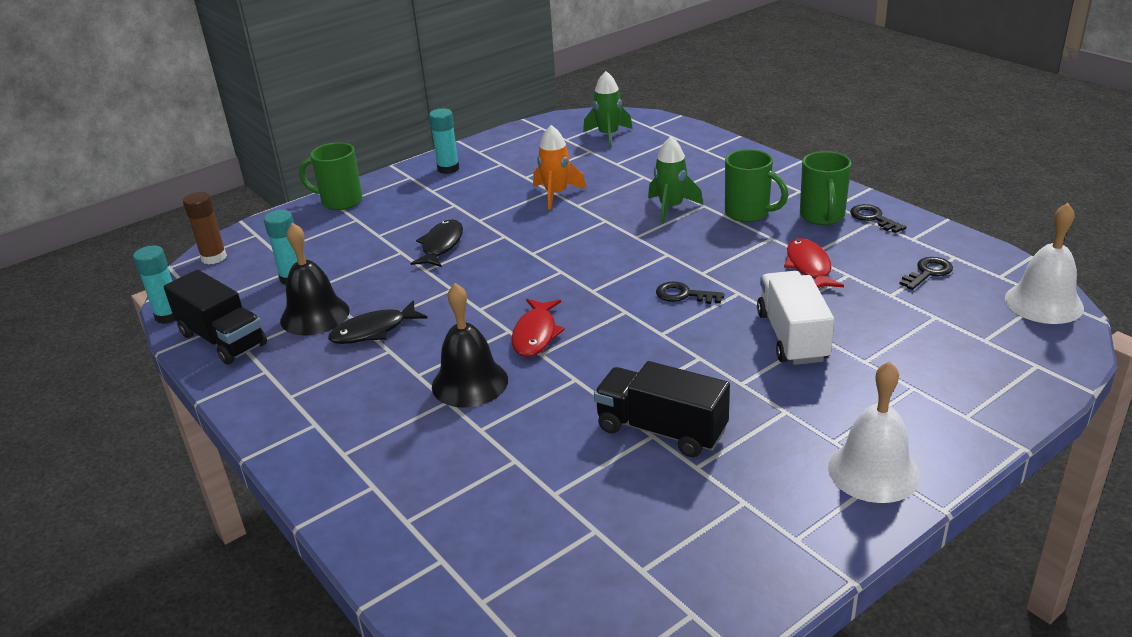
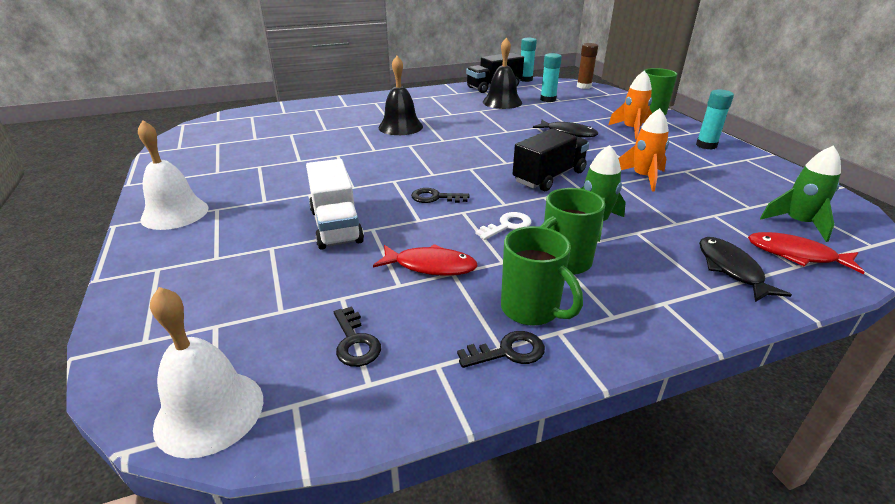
camera: 105 degrees right, 0 degrees up
(373, 331) = (474, 112): black fish -> black fish (731, 269)
(413, 209) = (631, 130): none -> orange rocket
(535, 334) = (431, 146): red fish -> red fish (796, 255)
(661, 430) = (299, 163): black truck -> black truck (549, 177)
(683, 295) = (435, 197): black key -> black key turned 120 degrees counterclockwise
(710, 245) = (507, 226): none -> white key
(792, 337) = (336, 226): white truck -> white truck turned 60 degrees clockwise
(822, 217) = (532, 310): green mug -> green mug turned 150 degrees counterclockwise

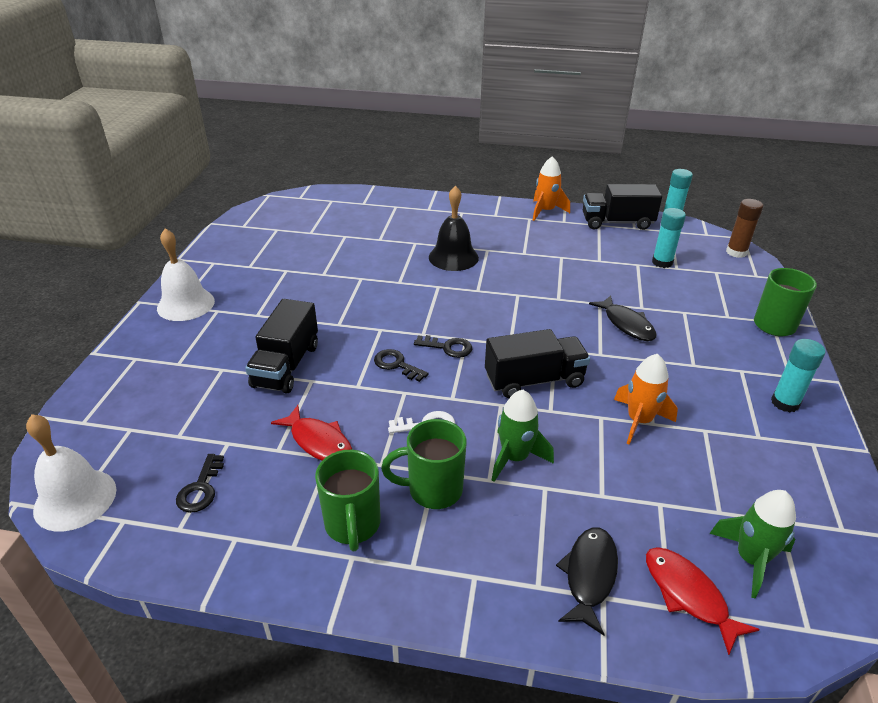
camera: 30 degrees right, 5 degrees up
(336, 226) = (286, 365): white truck -> black truck
(502, 102) = (600, 251): black bell -> none
(508, 352) = (294, 554): black key -> black key (448, 347)
(631, 130) = (713, 345): orange rocket -> orange rocket (545, 211)

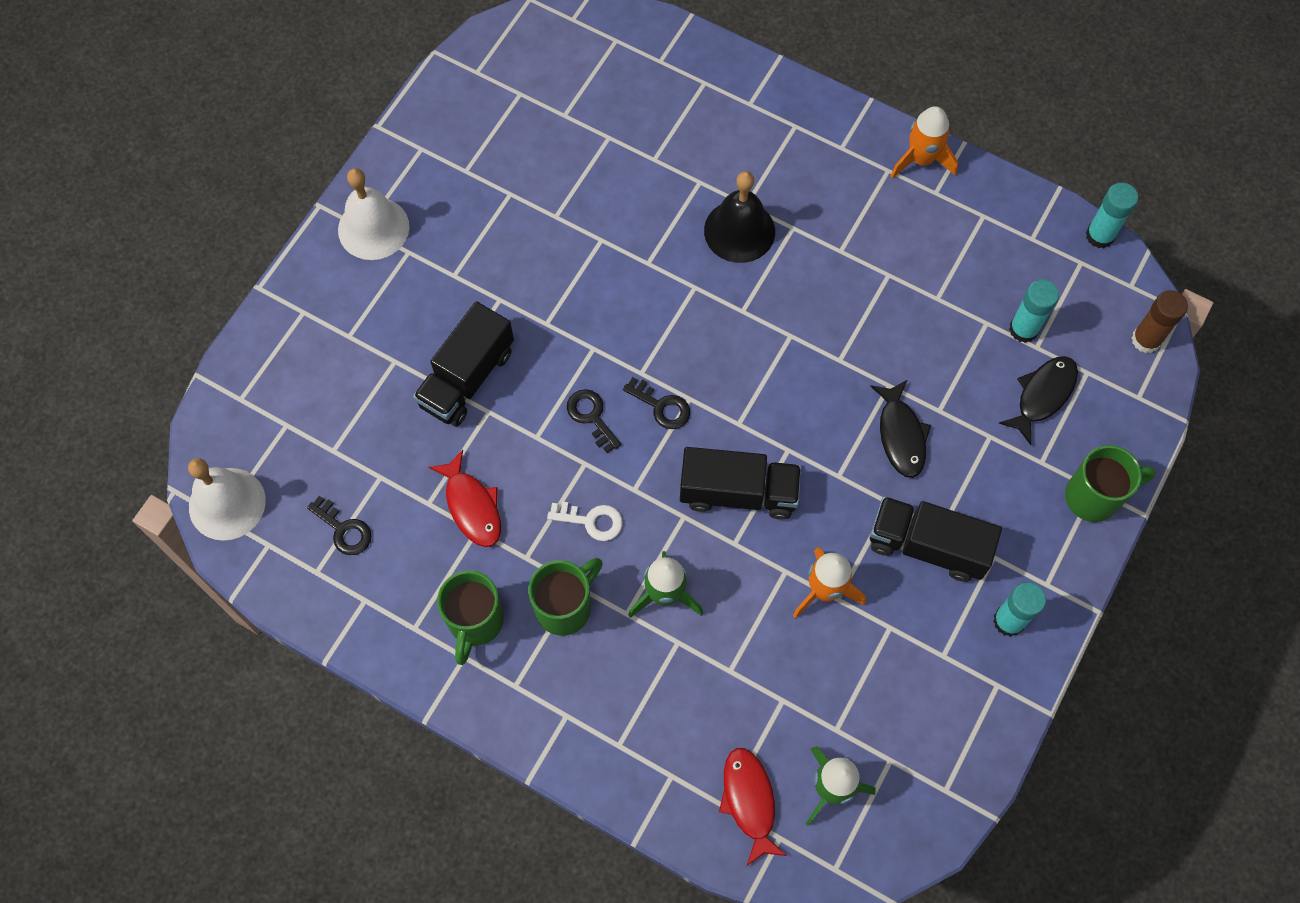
camera: 20 degrees right, 30 degrees up
(201, 489) = (344, 529): black key -> black key turned 75 degrees counterclockwise
(432, 490) = (565, 607): green mug -> green mug turned 120 degrees clockwise
(589, 576) = (670, 751): black fish -> black fish (1042, 395)
(617, 223) = (1013, 219): black truck -> black truck (927, 546)

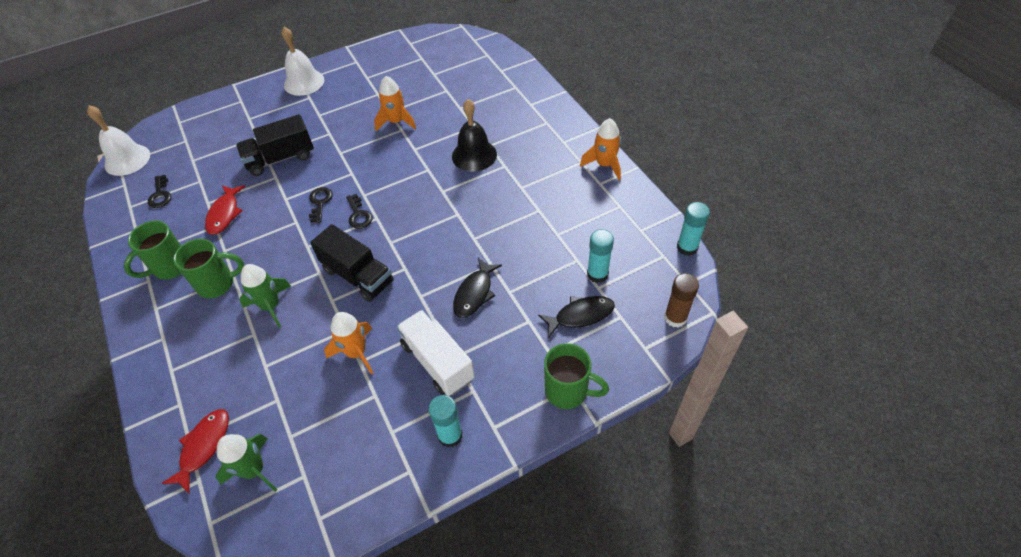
camera: 35 degrees right, 15 degrees down
(582, 229) = (396, 122): none -> orange rocket
(591, 521) = (272, 250): white key -> none
(927, 546) = (437, 362): black truck -> white truck

